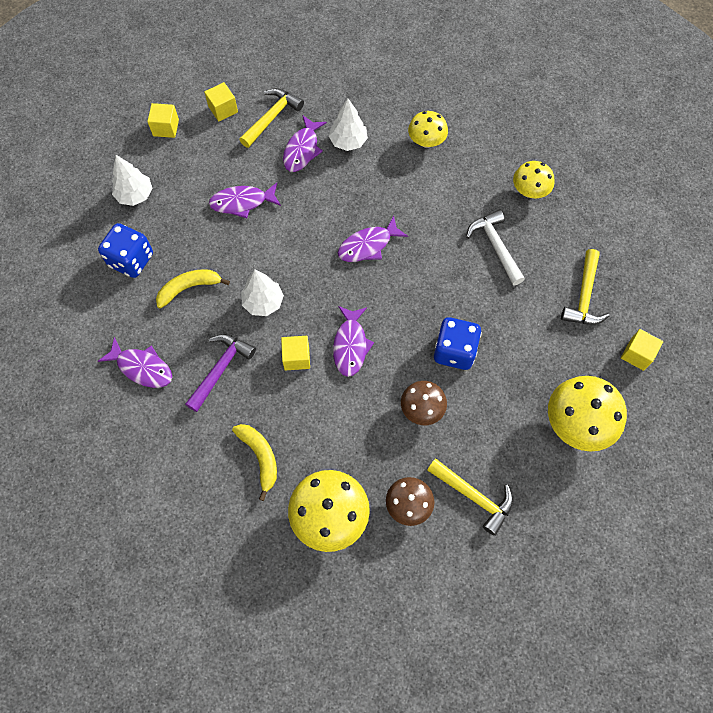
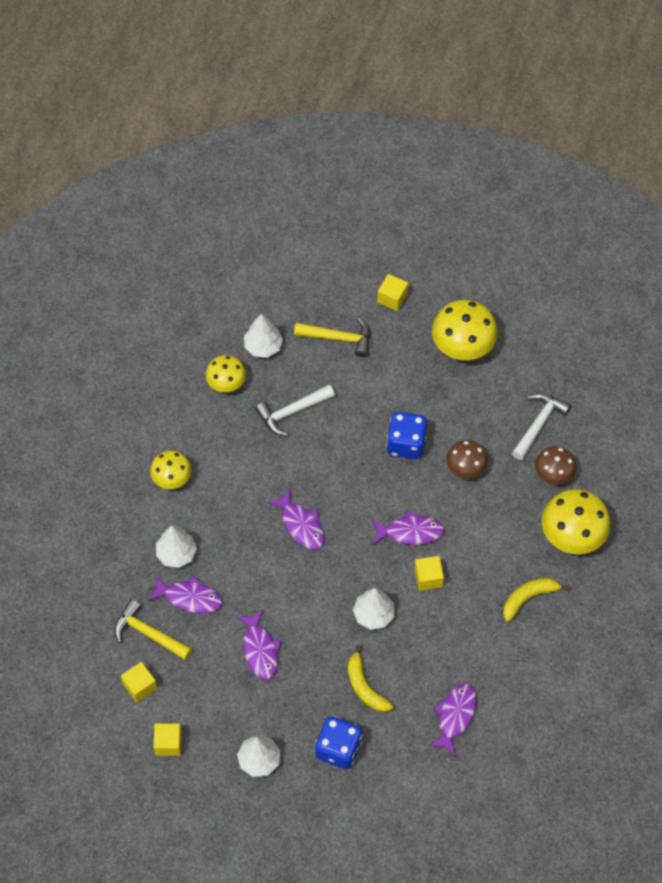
camera: 95 degrees left, 5 degrees down
(221, 369) = (448, 644): purple hammer -> none
(474, 496) = (538, 424): yellow hammer -> white hammer
(572, 225) = (263, 346): none -> white tree

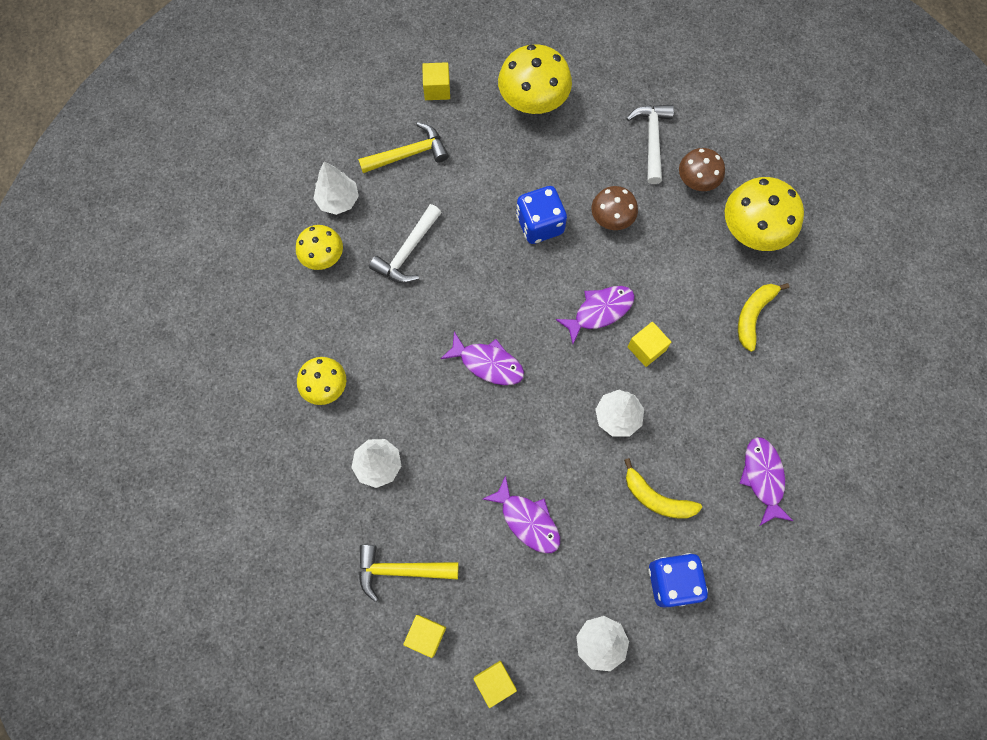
camera: 30 degrees left, 10 degrees up
(189, 598) = (420, 505): purple fish -> none

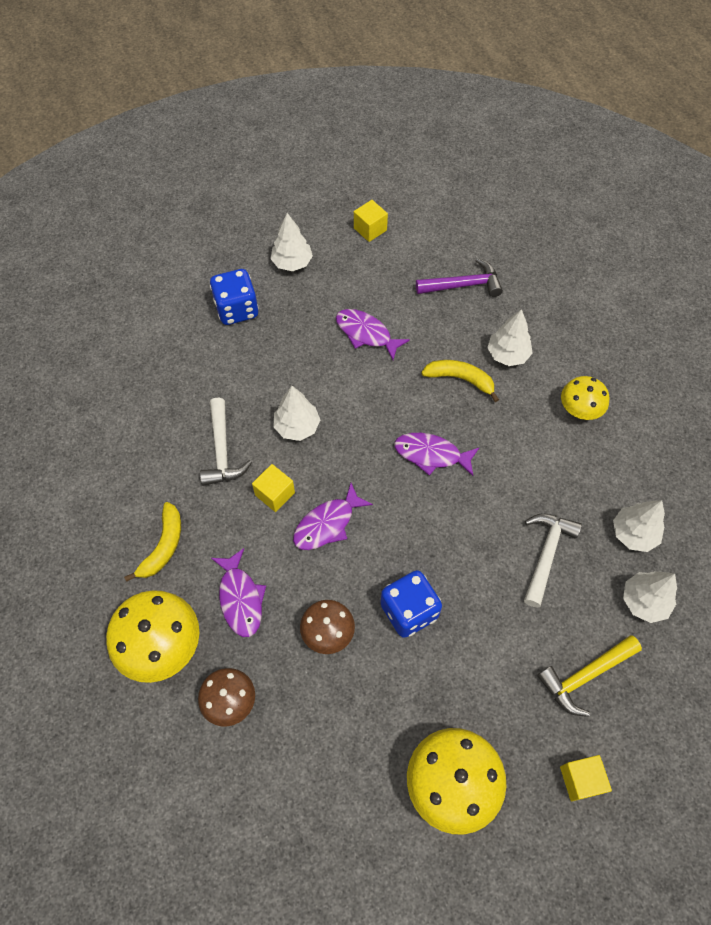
camera: 170 degrees right, 10 degrees down
(323, 257) = (633, 533): yellow mushroom -> white tree
(400, 570) = (463, 285): yellow hammer -> purple hammer
(426, 635) = (430, 248): yellow cube -> none
(651, 139) = (290, 752): white hammer -> white hammer (222, 451)
(656, 498) = (255, 366): yellow banana -> yellow banana (460, 379)
(763, 477) = (157, 397): purple fish -> purple fish (240, 598)

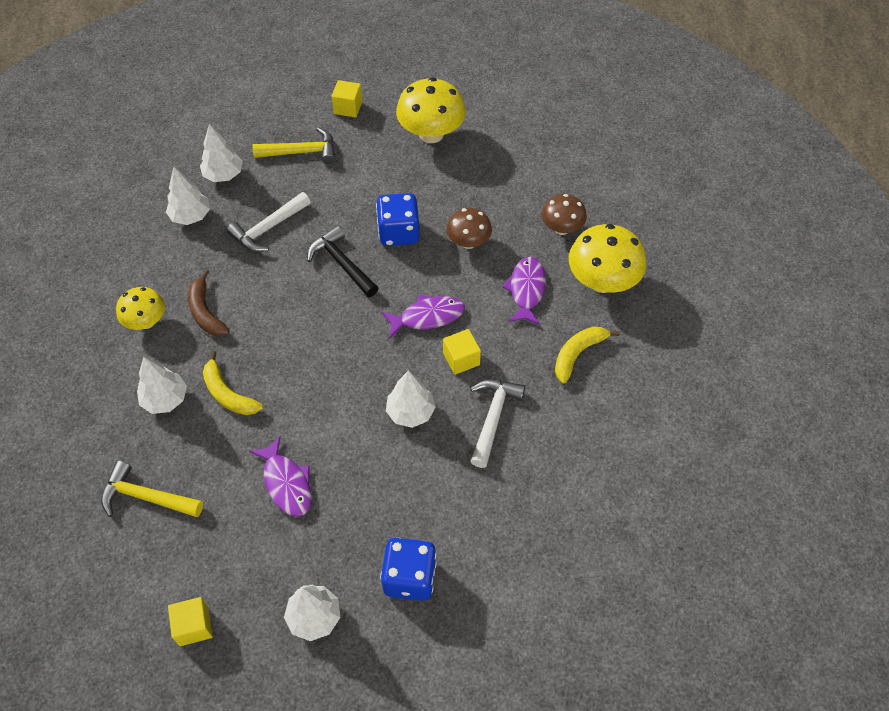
camera: 155 degrees left, 5 degrees down
(431, 454) = (304, 337): purple fish -> none
(445, 546) = (341, 263): none -> black hammer
(463, 285) = (146, 497): purple hammer -> yellow hammer
(536, 440) = (205, 312): none -> brown banana

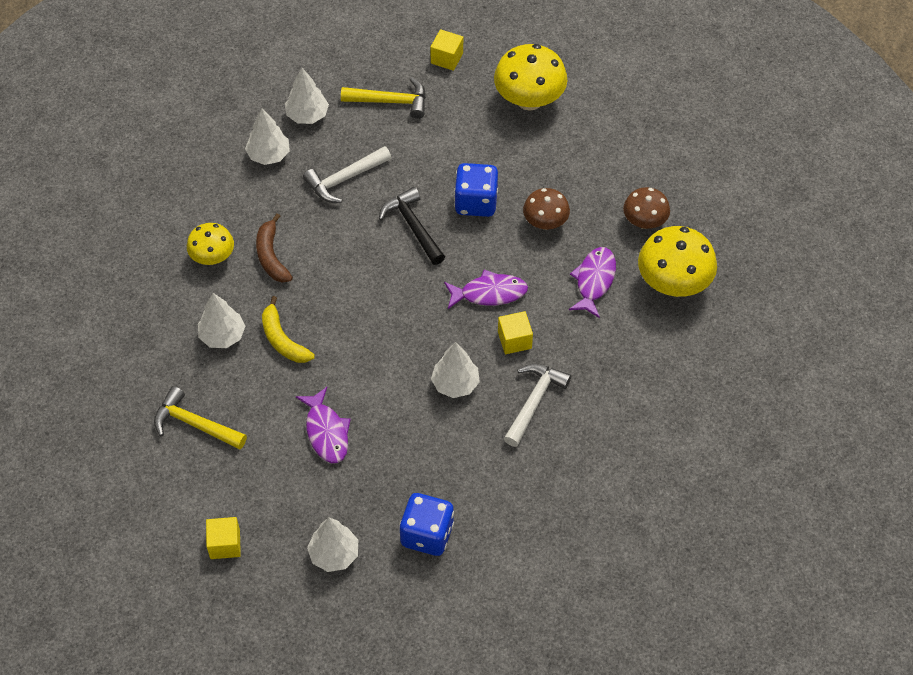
camera: 10 degrees right, 0 degrees up
(578, 354) = (631, 352): yellow banana -> none

